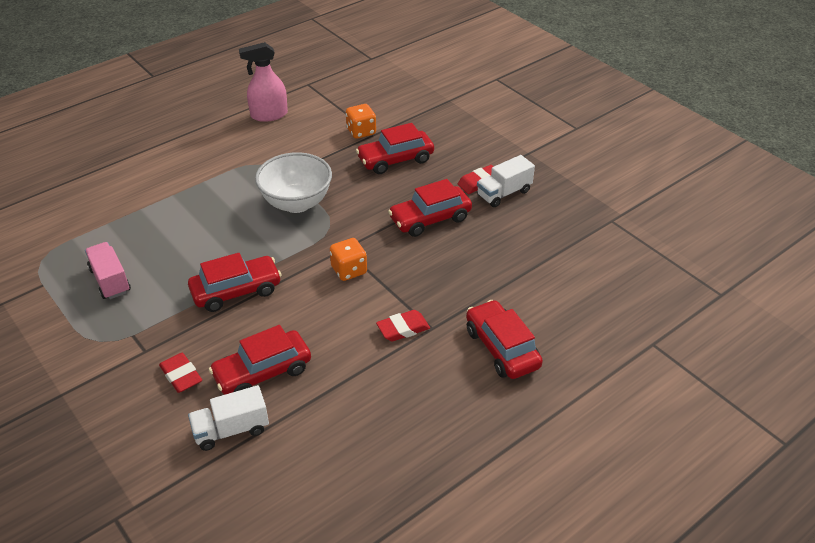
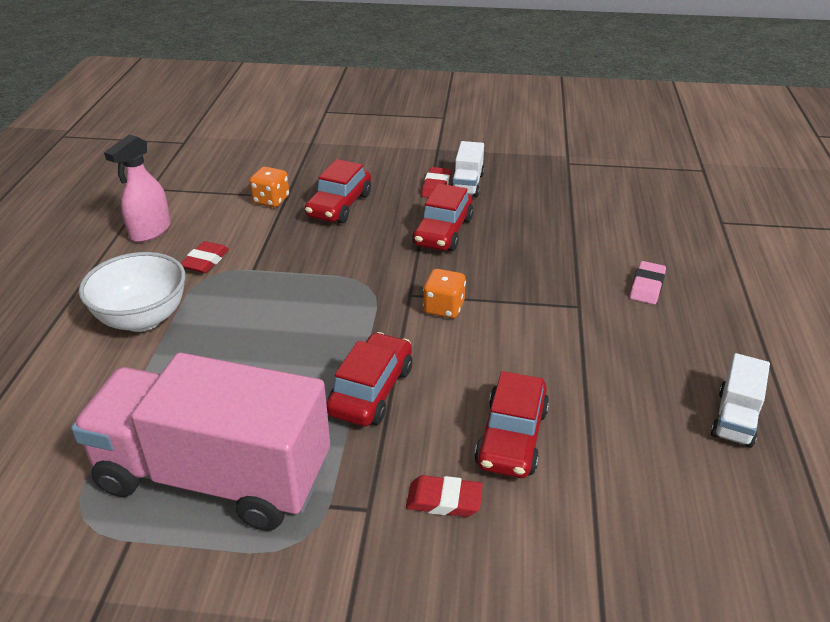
camera: 45 degrees left, 5 degrees down
(110, 280) = (214, 475): pink truck -> pink truck, size x2.39
(231, 430) = (568, 505): white truck -> white truck (735, 418)
(296, 203) = (305, 285): white bowl -> white bowl (143, 319)
(403, 329) = (560, 321): red eraser -> red eraser (205, 261)
(501, 348) = (647, 286): red car -> pink eraser

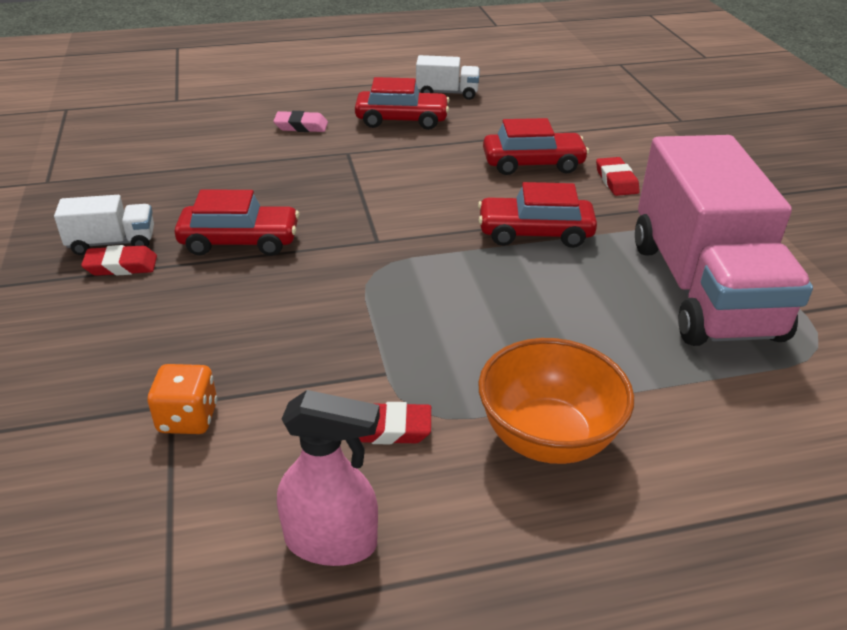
camera: 110 degrees left, 0 degrees up
(143, 319) = (547, 438): white bowl -> orange bowl
(339, 205) = (191, 339): red car -> red car (402, 120)
(444, 308) = (389, 217): orange dice -> none

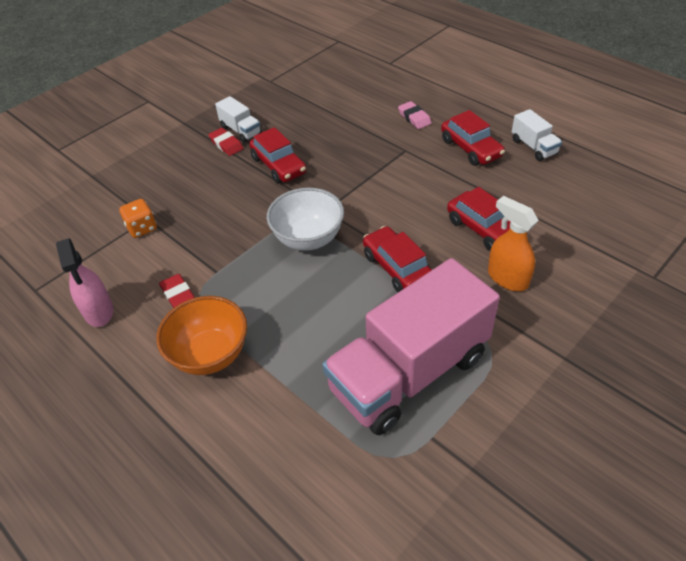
camera: 60 degrees right, 10 degrees up
(414, 272) = (308, 239): none -> white bowl
(616, 181) = (507, 278): red eraser -> orange spray bottle

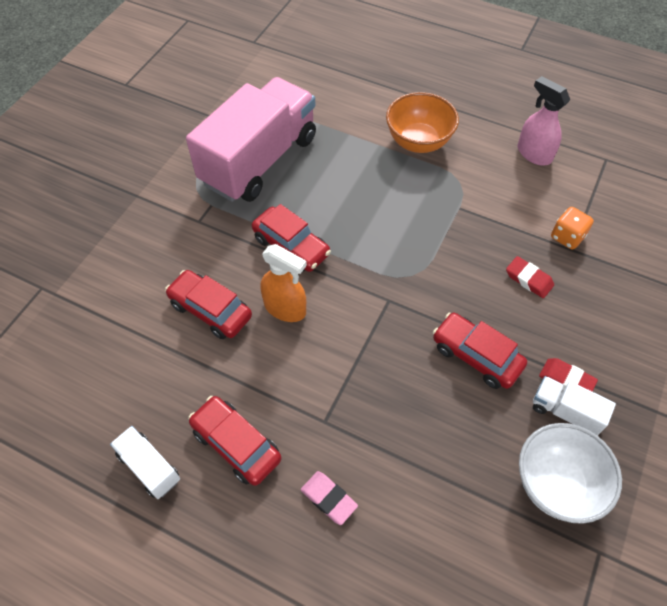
camera: 160 degrees right, 10 degrees up
(177, 293) = (479, 181): red eraser -> red eraser (528, 279)
(308, 239) = (390, 260): white bowl -> white bowl (556, 484)
(507, 278) = (184, 257): orange spray bottle -> orange spray bottle (285, 308)

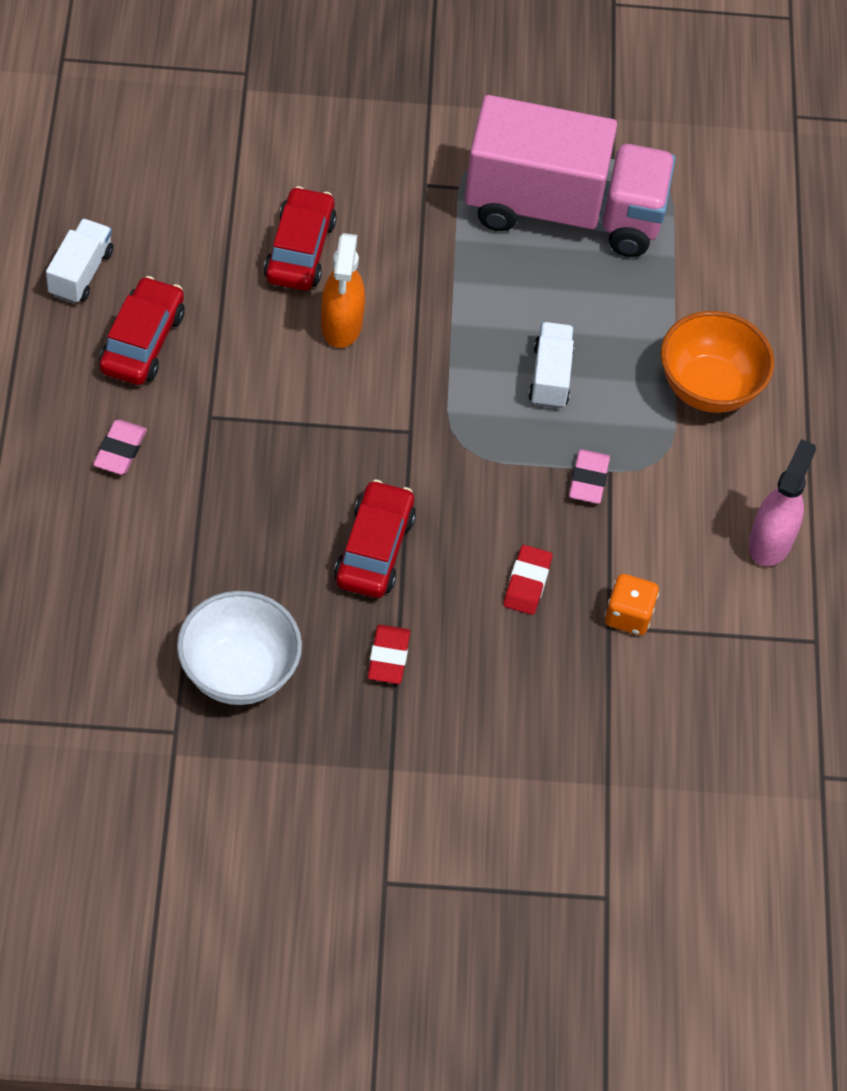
camera: 60 degrees right, 0 degrees up
(291, 246) = (438, 298): red car -> none
(462, 220) = (588, 479): none -> pink eraser
(565, 412) = (341, 664): white truck -> white truck (550, 376)

